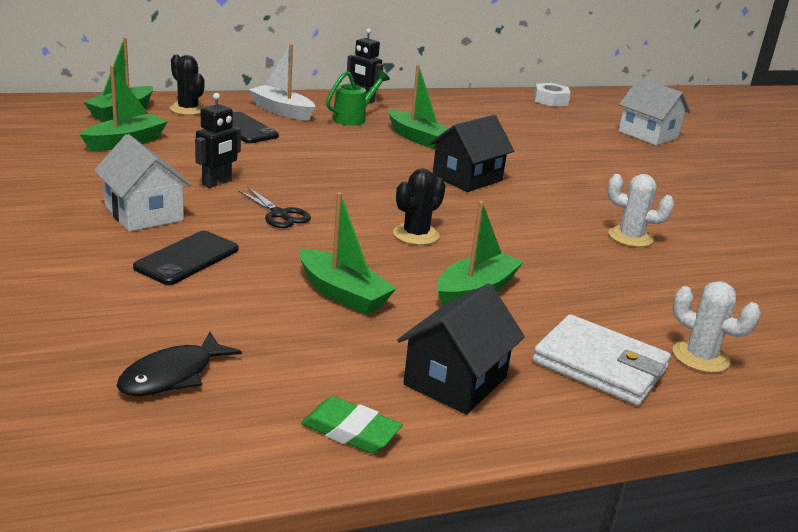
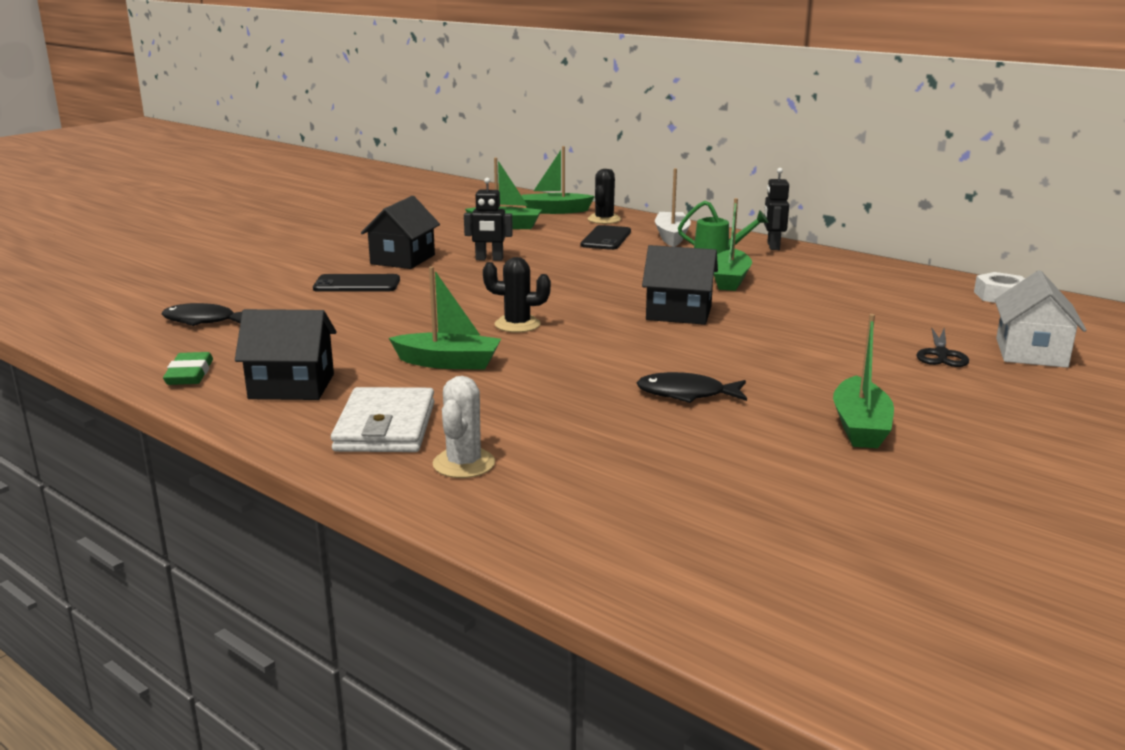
camera: 60 degrees right, 5 degrees down
(144, 213) = (402, 259): white house -> black house
(279, 214) = (470, 285): black scissors -> black scissors (941, 354)
(342, 294) = (374, 329): green boat -> green boat (860, 427)
(630, 237) = (686, 394): white cactus -> black fish

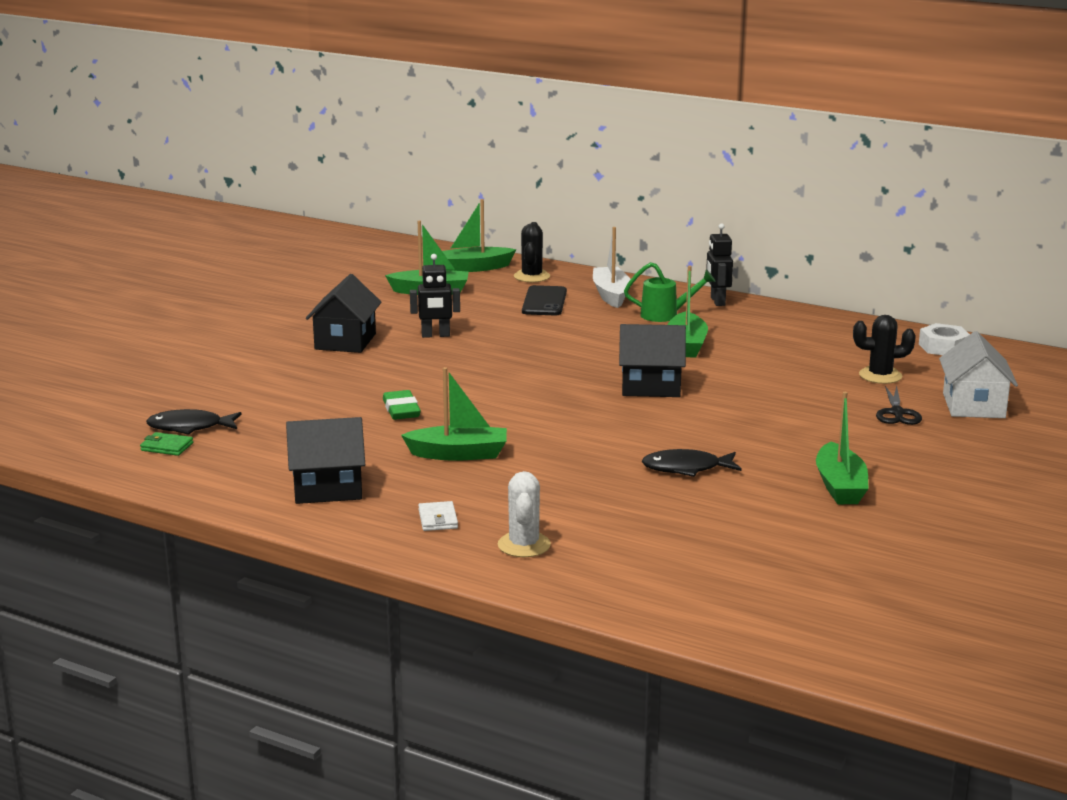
camera: 10 degrees left, 0 degrees up
(167, 336) = (167, 447): none -> green wallet
(189, 374) = (221, 484): green eraser -> green eraser (401, 410)
(357, 284) = (316, 375): black phone -> none
(385, 427) = (438, 519): white wallet -> white wallet, size x0.47
(517, 324) = (502, 410): black cactus -> black cactus (880, 376)

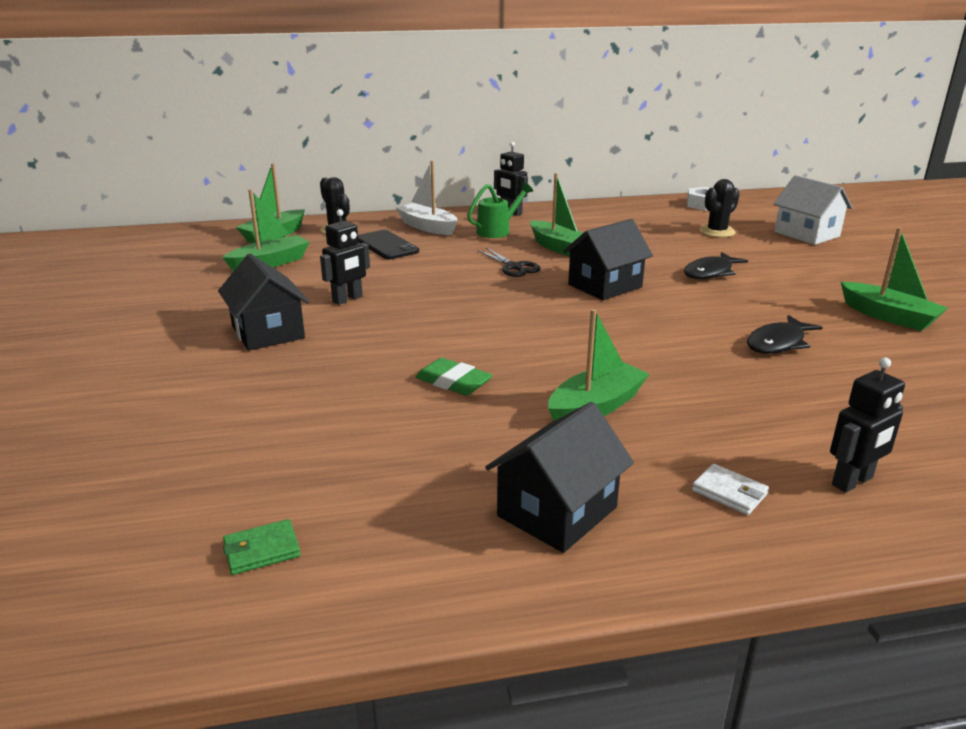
camera: 40 degrees left, 5 degrees up
(189, 427) = (249, 505): black fish -> black fish (710, 273)
(524, 545) = (852, 481): white cactus -> black robot
(897, 413) = (785, 252): black scissors -> black scissors (513, 267)

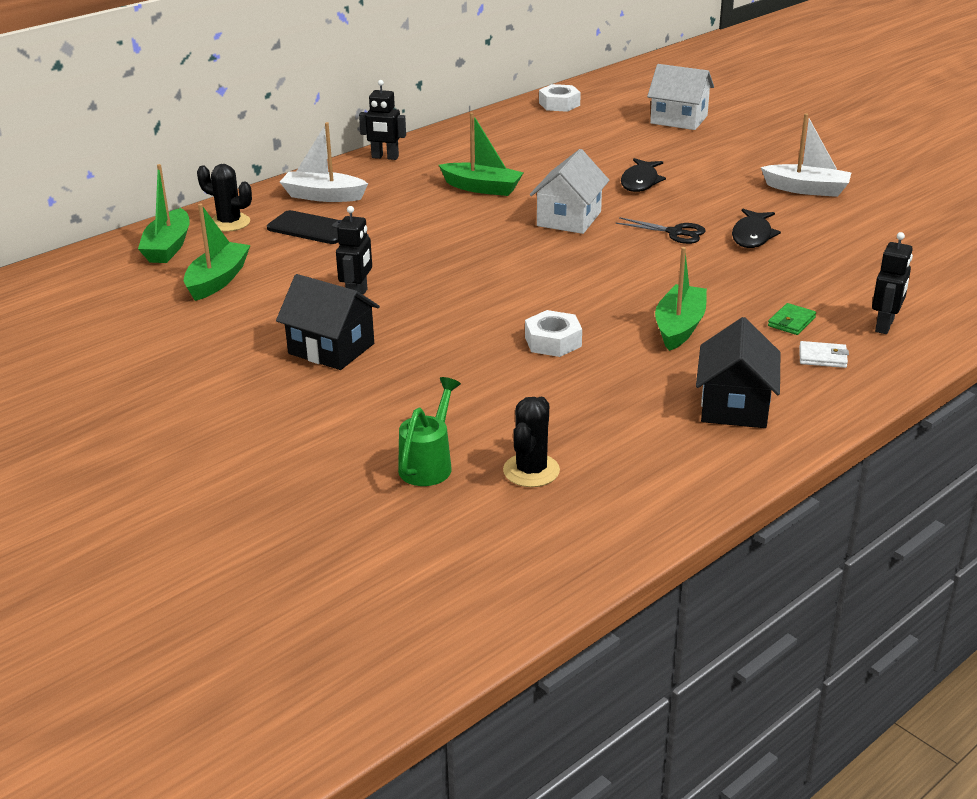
camera: 30 degrees left, 5 degrees up
(262, 550) = (579, 497): green wallet -> green wallet (791, 322)
(453, 382) = (553, 341): green eraser -> white nut
(498, 231) = (400, 183): green watering can -> green watering can (429, 463)
(513, 267) = (466, 220): black scissors -> black scissors (675, 233)
(605, 286) = (569, 219): black house -> white house
(717, 232) = (602, 135): black cactus -> black cactus (531, 471)
(888, 316) = (806, 189): green boat -> white boat

